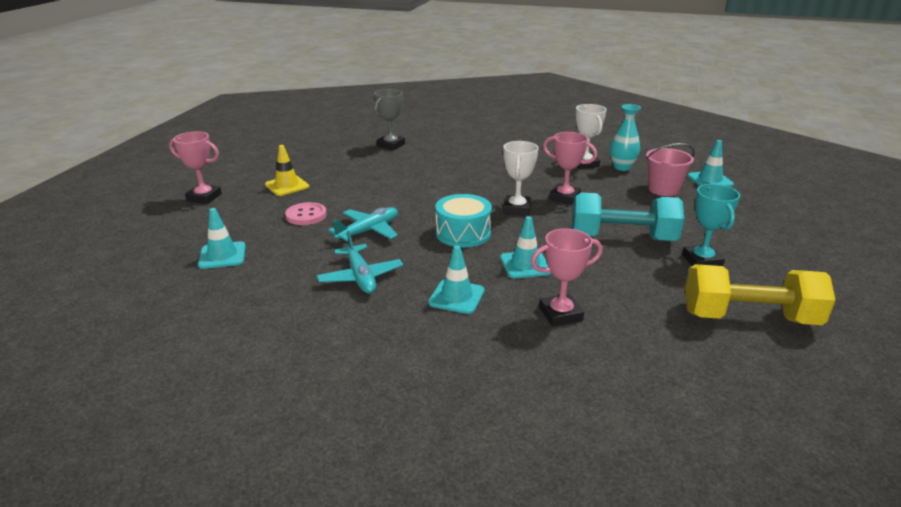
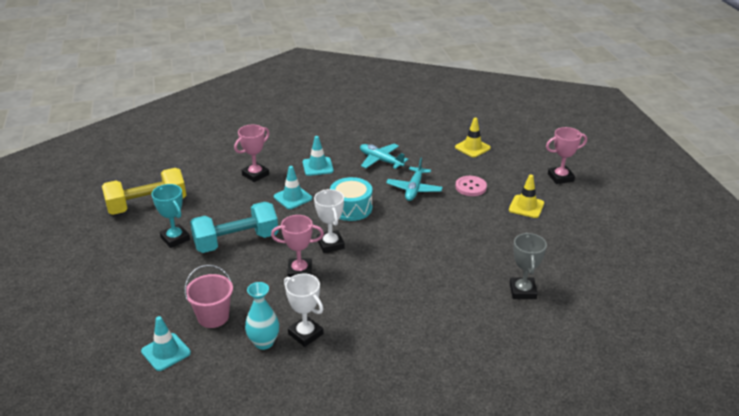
camera: 150 degrees right, 5 degrees up
(222, 255) = (472, 147): turquoise traffic cone -> yellow traffic cone

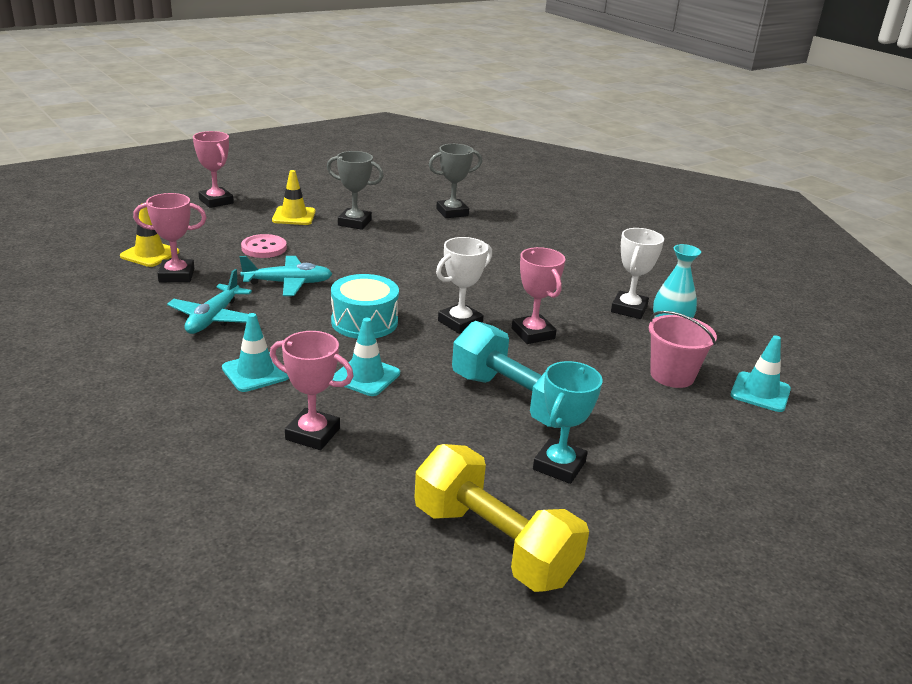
camera: 115 degrees left, 5 degrees down
(439, 154) = (176, 275): none -> pink trophy
(508, 232) = (354, 223): none -> grey trophy

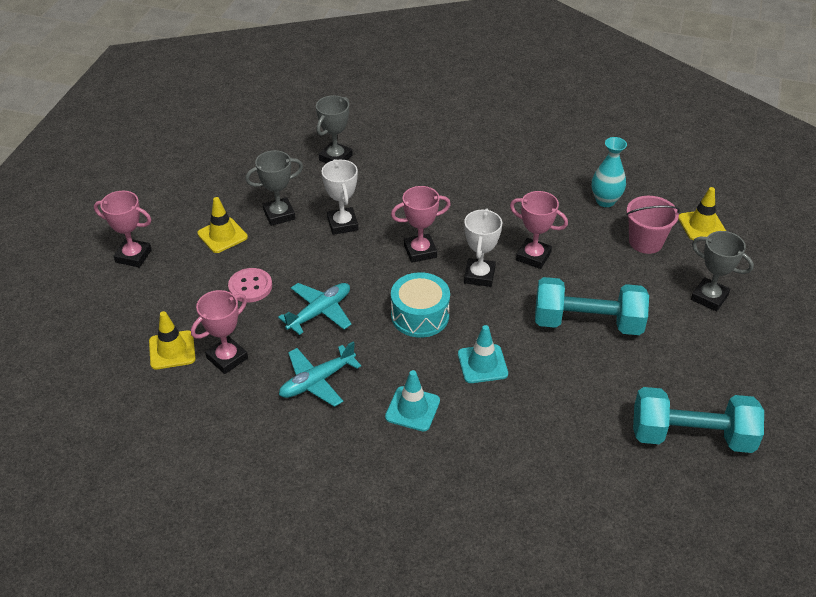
camera: 35 degrees left, 15 degrees up
(213, 318) = (317, 381): turquoise plane -> turquoise plane turned 75 degrees clockwise
(312, 434) = (512, 432): pink trophy -> pink trophy (420, 251)
(494, 544) = (691, 436): yellow dumbbell -> turquoise dumbbell
(559, 466) = (663, 358): turquoise trophy -> none
(629, 309) = (563, 194): white trophy -> white trophy (342, 224)
(688, 448) = (709, 297): none -> grey trophy
(760, 392) = (701, 225): turquoise traffic cone -> yellow traffic cone

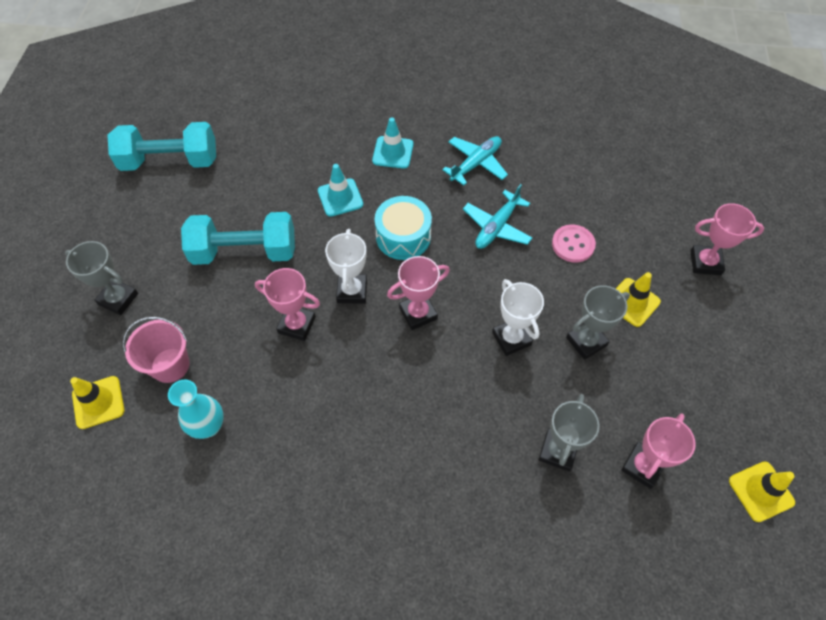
camera: 170 degrees right, 15 degrees up
(172, 350) = (608, 173): yellow traffic cone -> yellow traffic cone (761, 491)
(227, 358) = (558, 172): pink trophy -> pink trophy (642, 466)

